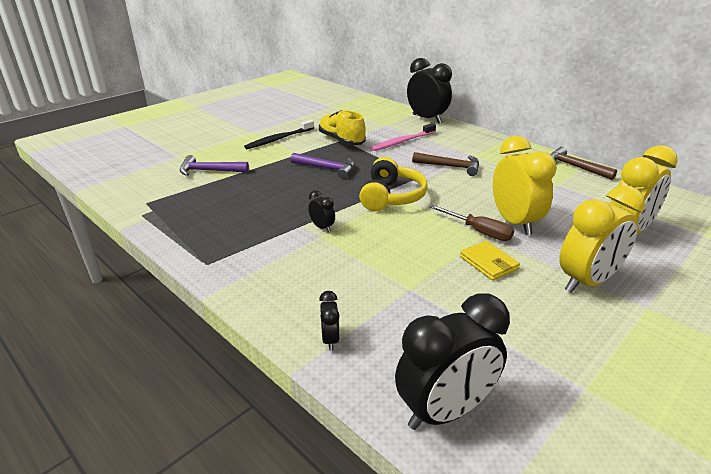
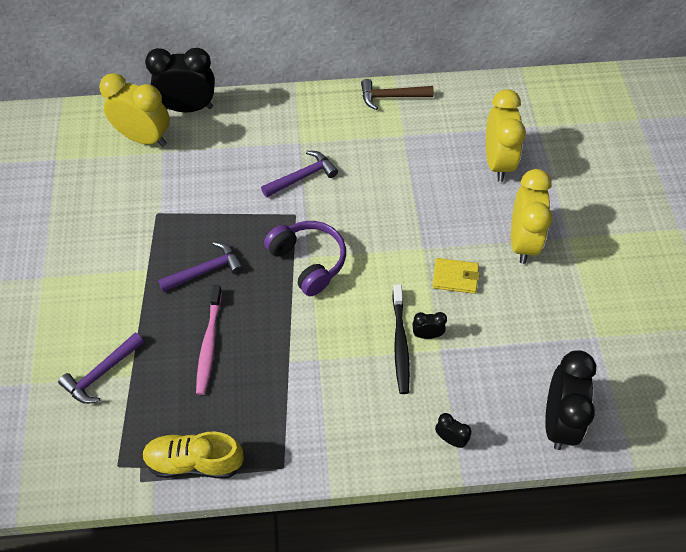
camera: 50 degrees left, 25 degrees up
(279, 139) = (90, 266): black toothbrush -> black toothbrush (400, 343)
(322, 227) = (307, 348): black clock -> black clock (427, 335)
(341, 140) = (157, 215): yellow shoe -> yellow shoe (194, 462)
(391, 197) = (308, 262): yellow headphones -> purple headphones
(402, 142) = (216, 170): pink toothbrush -> pink toothbrush (209, 344)
(450, 167) = (302, 177): brown hammer -> purple hammer
(478, 231) = (414, 248): brown screwdriver -> none
(514, 222) = (424, 215): yellow clock -> yellow clock (144, 138)

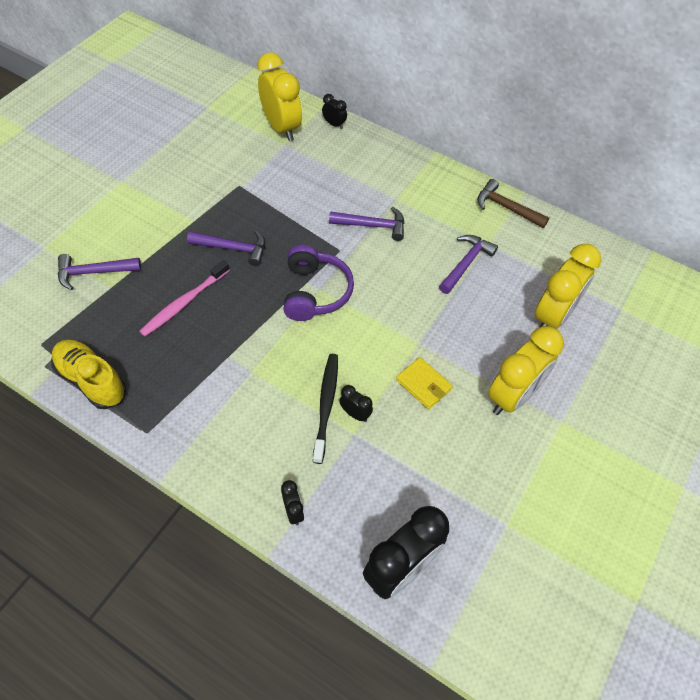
camera: 35 degrees right, 0 degrees up
(188, 108) = (334, 124): black clock -> black clock, size x0.45
(400, 343) = (326, 405): black toothbrush -> black toothbrush turned 150 degrees clockwise
(401, 162) = (466, 263): none -> purple hammer

